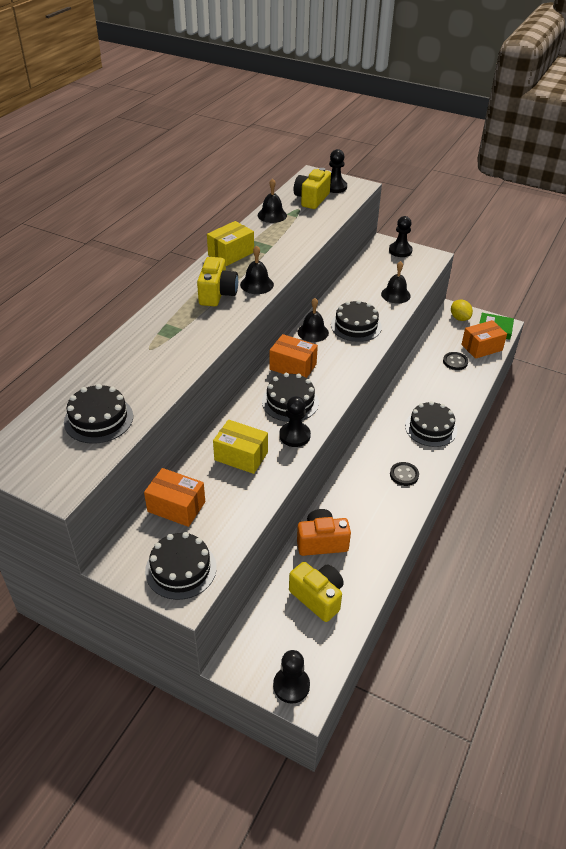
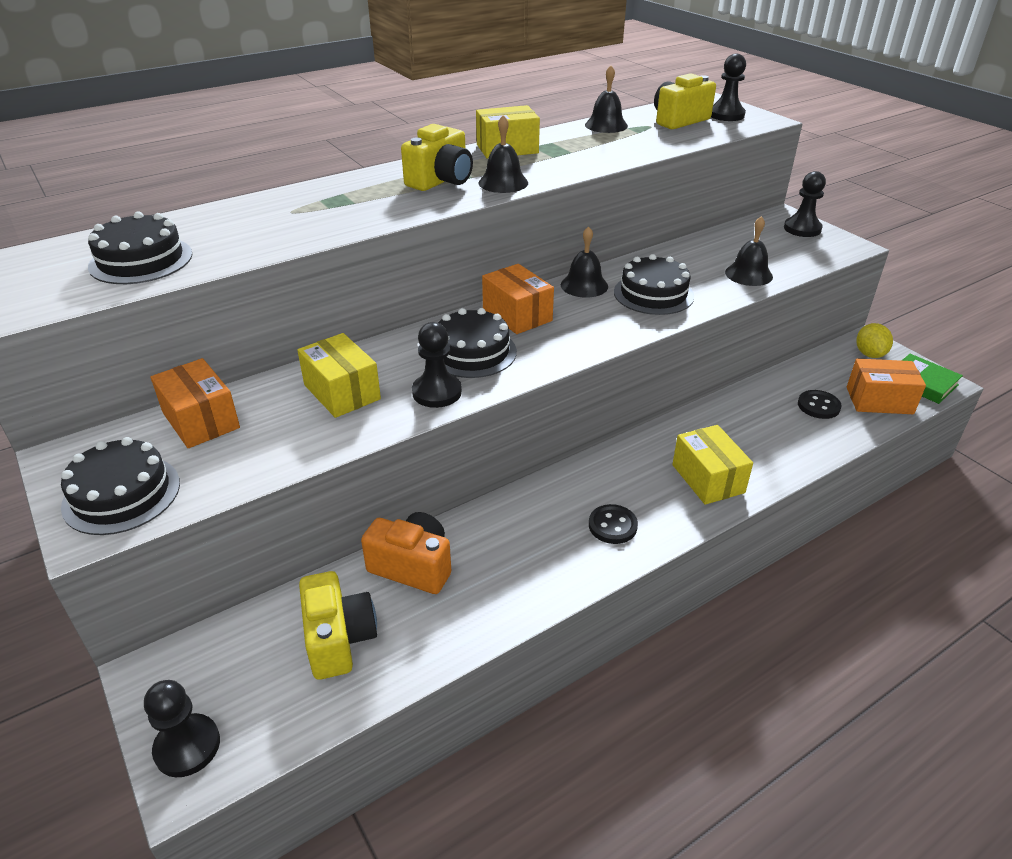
camera: 30 degrees right, 5 degrees down
(431, 428) = (708, 478): black cake -> yellow box

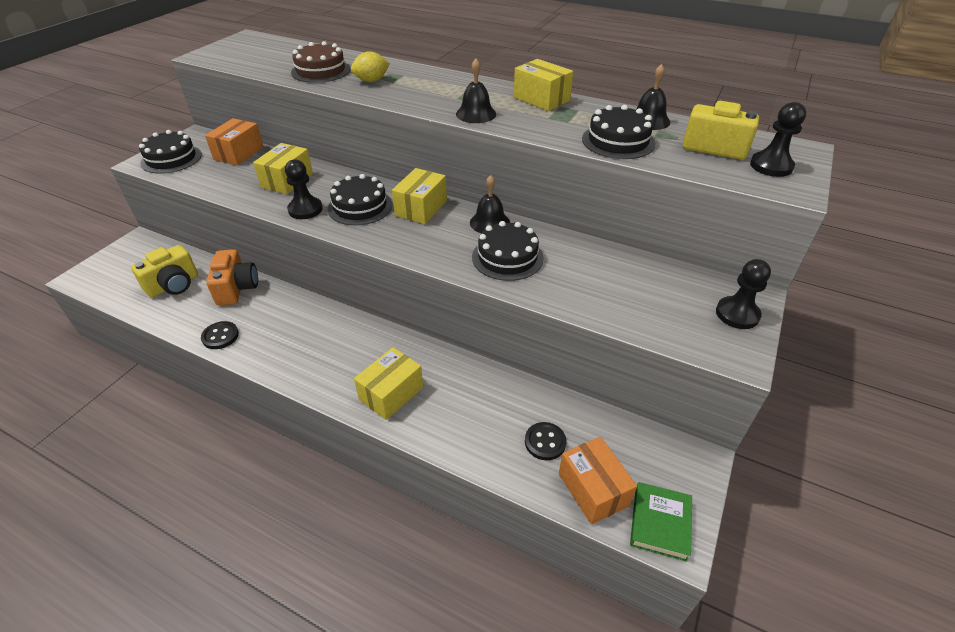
camera: 60 degrees right, 5 degrees up
(141, 260) = (273, 60): black cake -> black cake (618, 141)
(187, 747) = (97, 269): black pawn -> none
(243, 235) = (321, 71): none -> brown cake
(441, 181) = (455, 95): yellow camera -> none
(517, 315) = (421, 208): orange box -> yellow box
(612, 526) = (311, 358): black button -> black button (220, 336)
(748, 274) = (596, 300): black bell -> none
(869, 354) = (676, 466): yellow lemon -> yellow lemon (371, 81)

